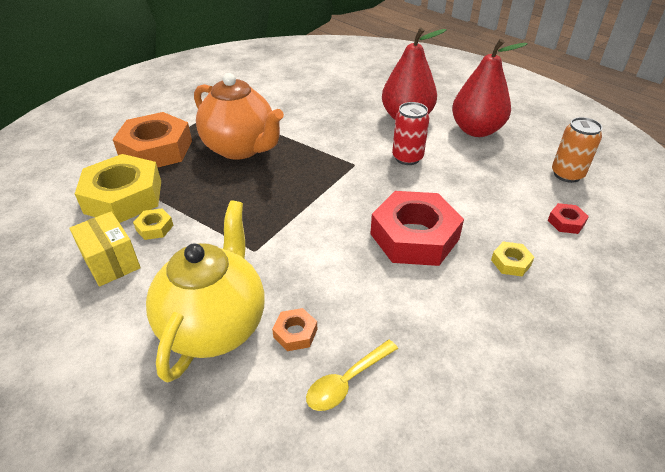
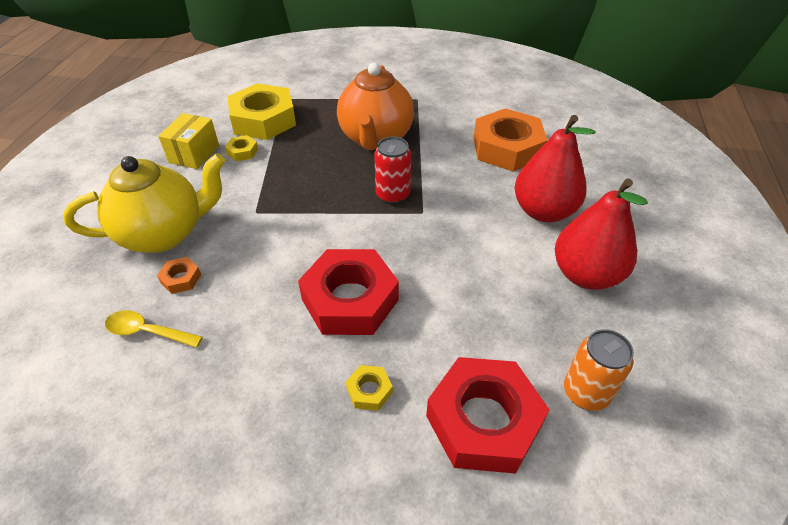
camera: 55 degrees right, 5 degrees up
(156, 149) = (331, 101): orange nut -> orange nut (507, 148)
(407, 158) = (471, 242): red can -> red can (392, 195)
(566, 222) = (483, 421): red nut -> red nut, size x2.38

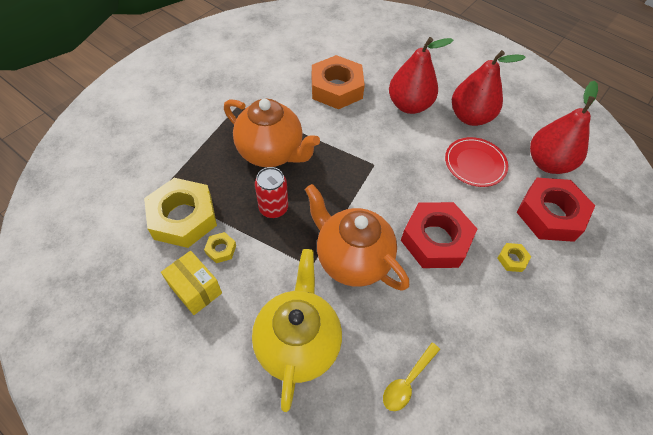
camera: 65 degrees left, 10 degrees up
(181, 279) = (361, 343): orange nut -> none
(280, 238) = (352, 259): none -> orange teapot
(392, 195) = (346, 172): red can -> red can (273, 208)
(505, 304) = (475, 163): none -> red plate
(585, 393) = (548, 163): orange can -> red pear

